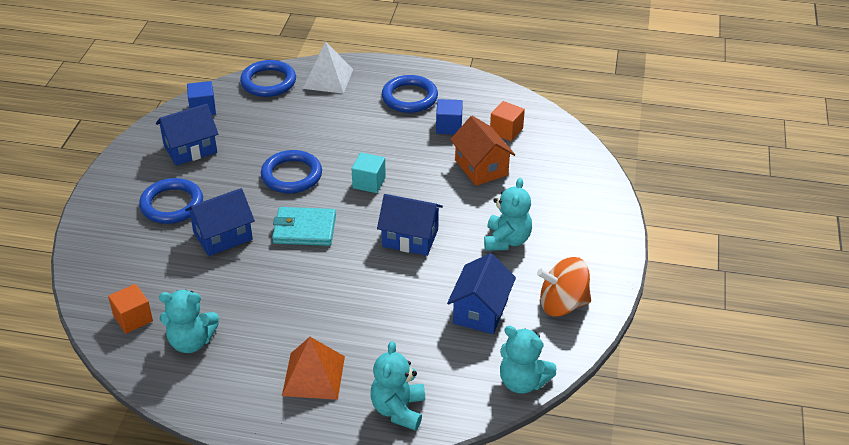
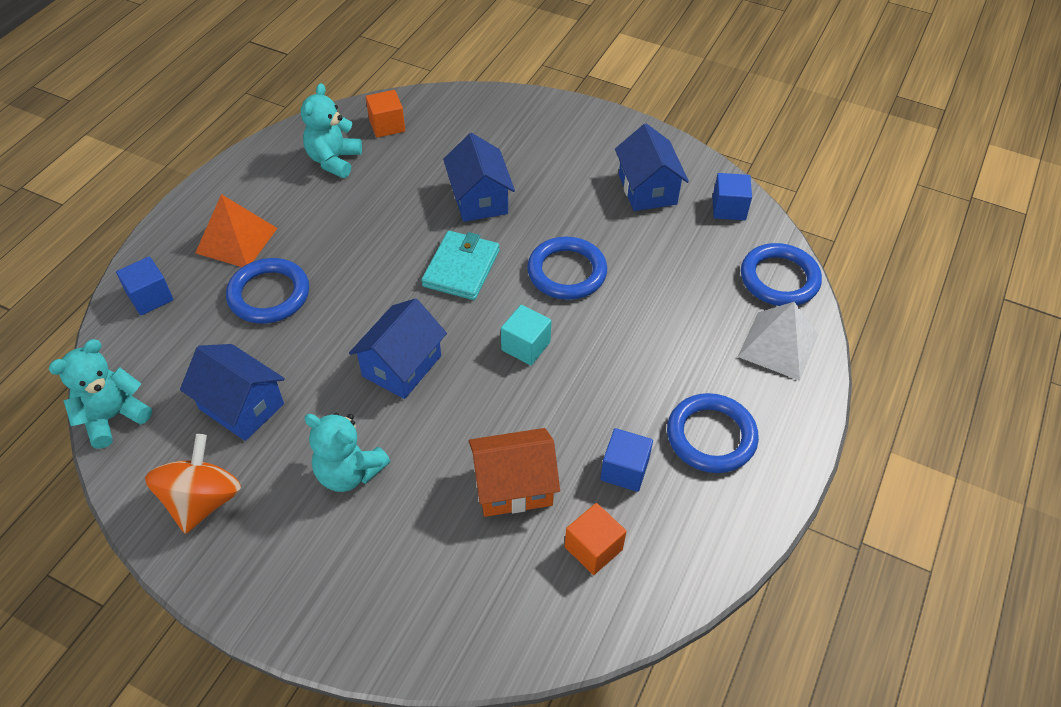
camera: 105 degrees right, 10 degrees up
(172, 204) = (549, 165): blue ring -> blue ring (269, 294)
(398, 410) = (150, 297): turquoise teddy bear -> blue cube

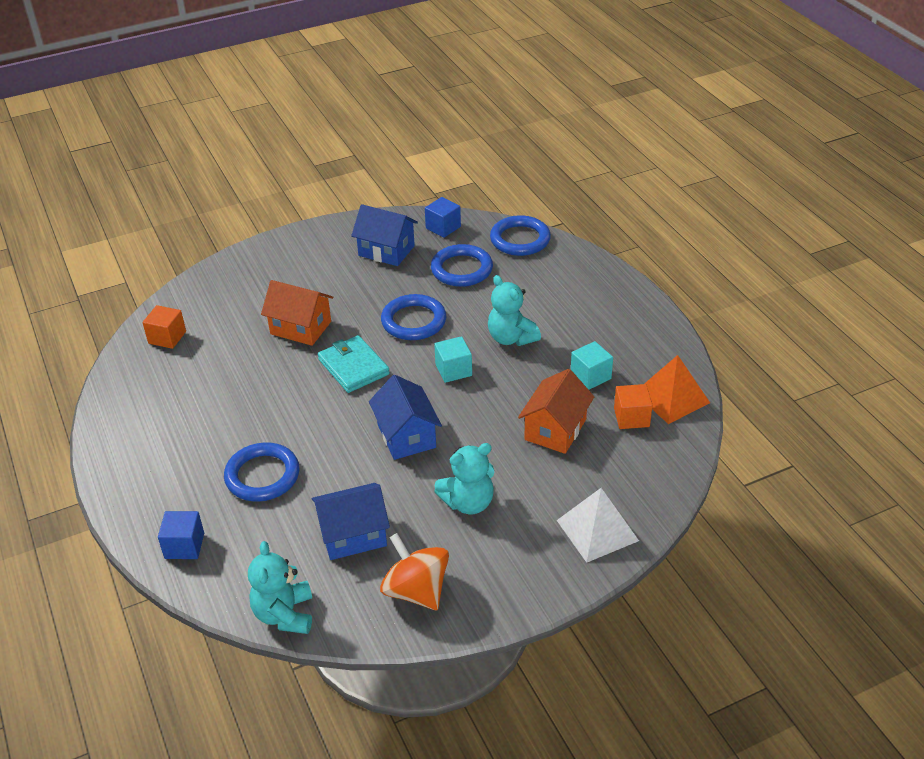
camera: 50 degrees left, 10 degrees down
(236, 240) = (184, 471): orange pyramid -> orange pyramid (672, 397)
(334, 160) = (167, 381): turquoise teddy bear -> turquoise teddy bear (511, 338)
(479, 199) = (300, 328): blue house -> orange house
(624, 470) = (590, 376): blue cube -> turquoise cube
(711, 436) = (602, 329): blue ring -> blue ring (461, 269)
(778, 345) = (566, 268): white pyramid -> white pyramid (597, 530)

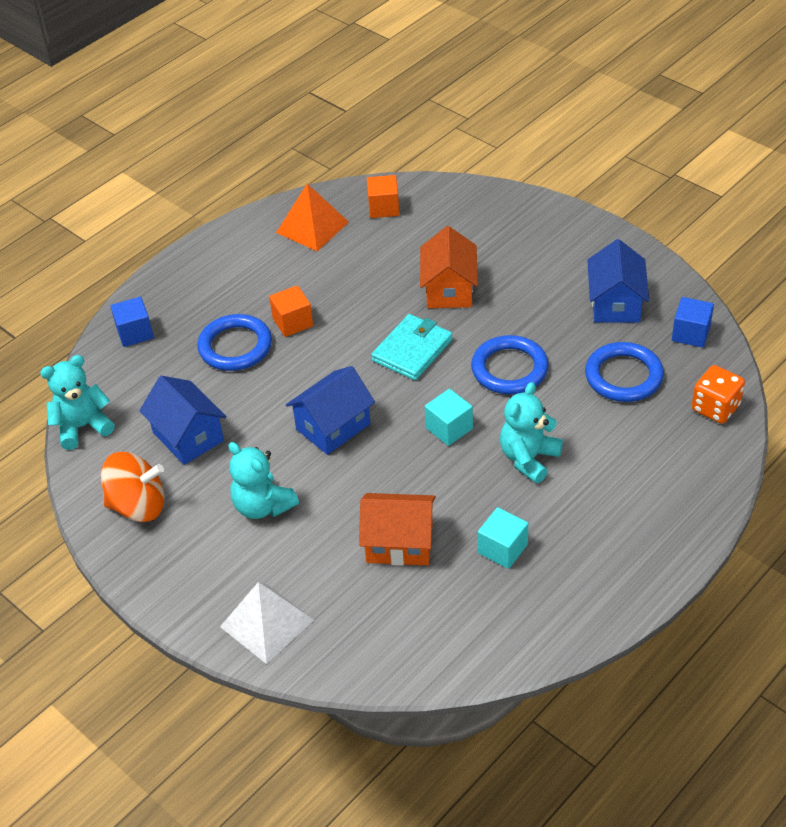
camera: 70 degrees right, 5 degrees up
(416, 591) = (138, 506): orange spinning top -> orange spinning top turned 60 degrees clockwise
(520, 239) = (715, 408): blue ring -> orange dice
(631, 417) = (452, 606): orange cube -> orange cube (292, 322)
(672, 397) = (506, 636): orange pyramid -> orange pyramid (312, 227)

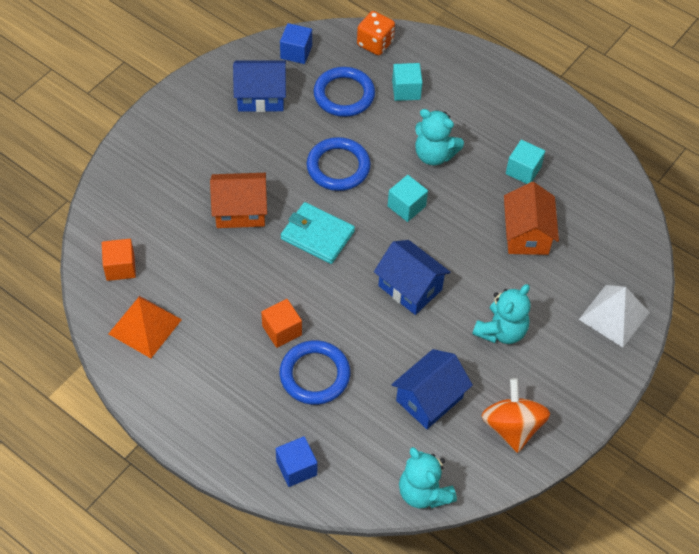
camera: 100 degrees left, 10 degrees up
(635, 435) = (406, 90): none -> turquoise cube

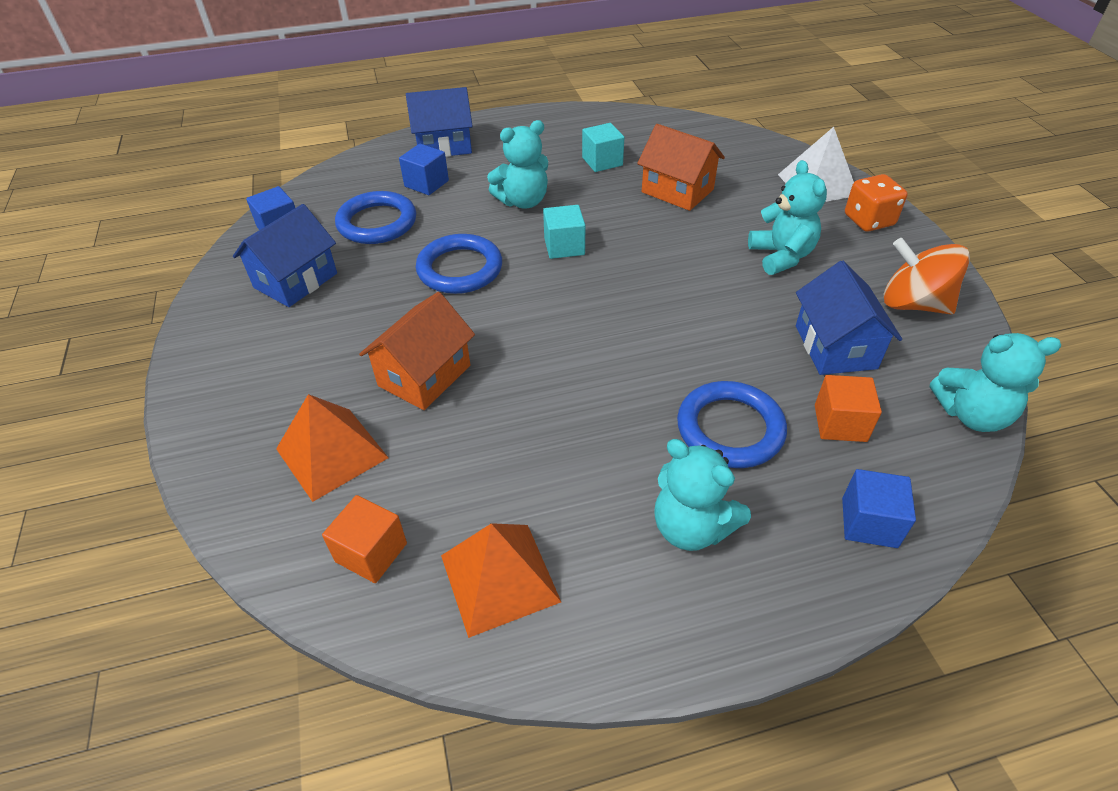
camera: 50 degrees left, 10 degrees down
(160, 209) = (332, 453): none -> orange pyramid
(233, 389) = (691, 527): none -> turquoise teddy bear
(282, 330) = (637, 426): orange cube -> orange cube (840, 423)
(317, 235) = (530, 327): turquoise wallet -> none
(375, 43) = (347, 176): orange dice -> orange dice (869, 220)
(406, 90) = (426, 183): turquoise cube -> blue cube
(410, 287) = (671, 292): blue house -> blue house (444, 145)

